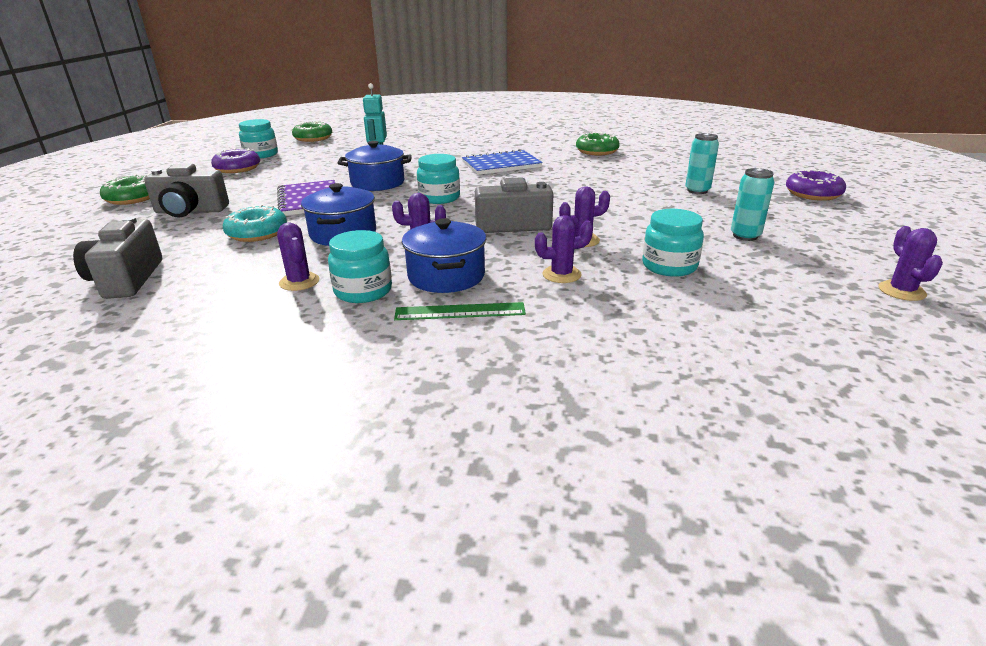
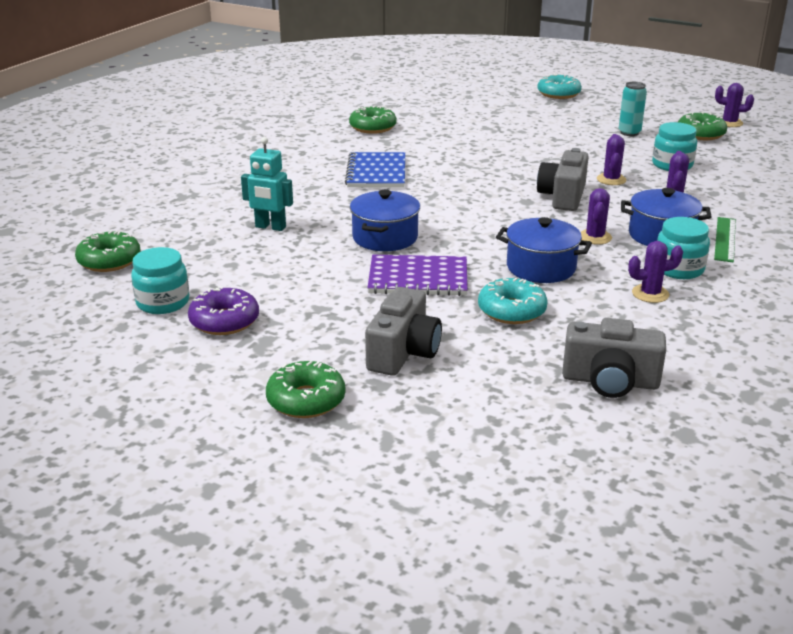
camera: 70 degrees left, 0 degrees up
(439, 198) = (464, 214): turquoise jar -> none
(697, 191) = (524, 121): turquoise can -> none
(813, 194) = (558, 94): purple donut -> turquoise donut
(814, 275) = (700, 134): none -> green donut

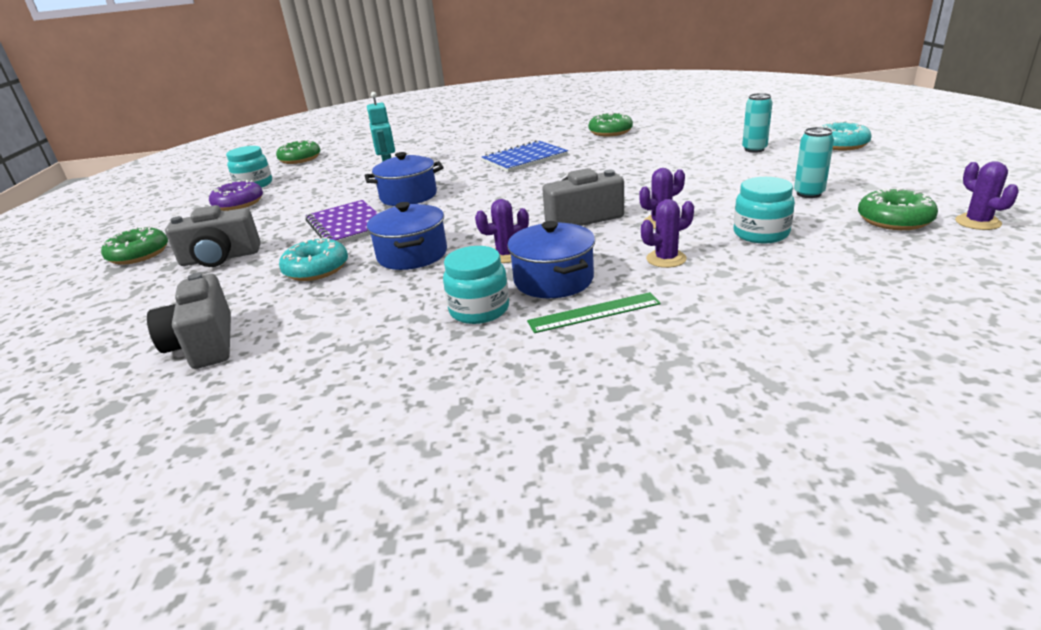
camera: 60 degrees right, 0 degrees up
(519, 112) = (754, 149): none -> turquoise can
(650, 294) = (403, 312): purple cactus -> none

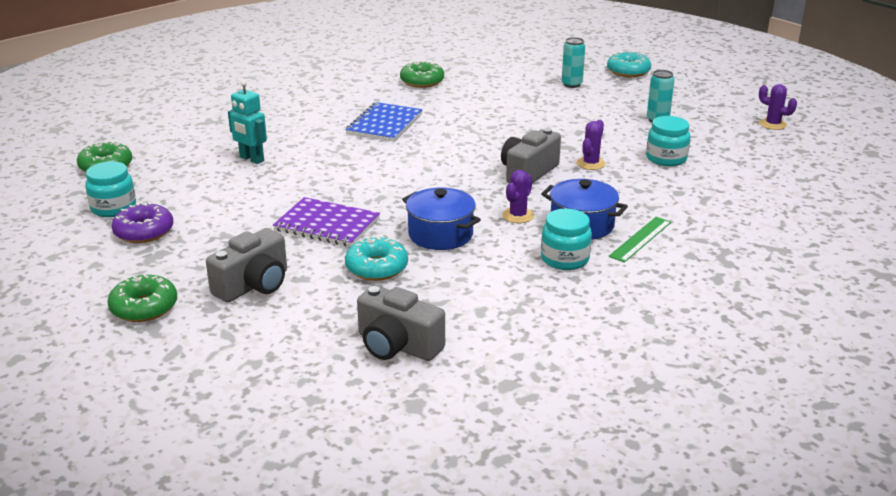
camera: 40 degrees left, 0 degrees up
(408, 196) = (334, 184): blue pot -> none
(666, 259) = (632, 191): purple cactus -> none
(894, 220) = (729, 132): green donut -> none

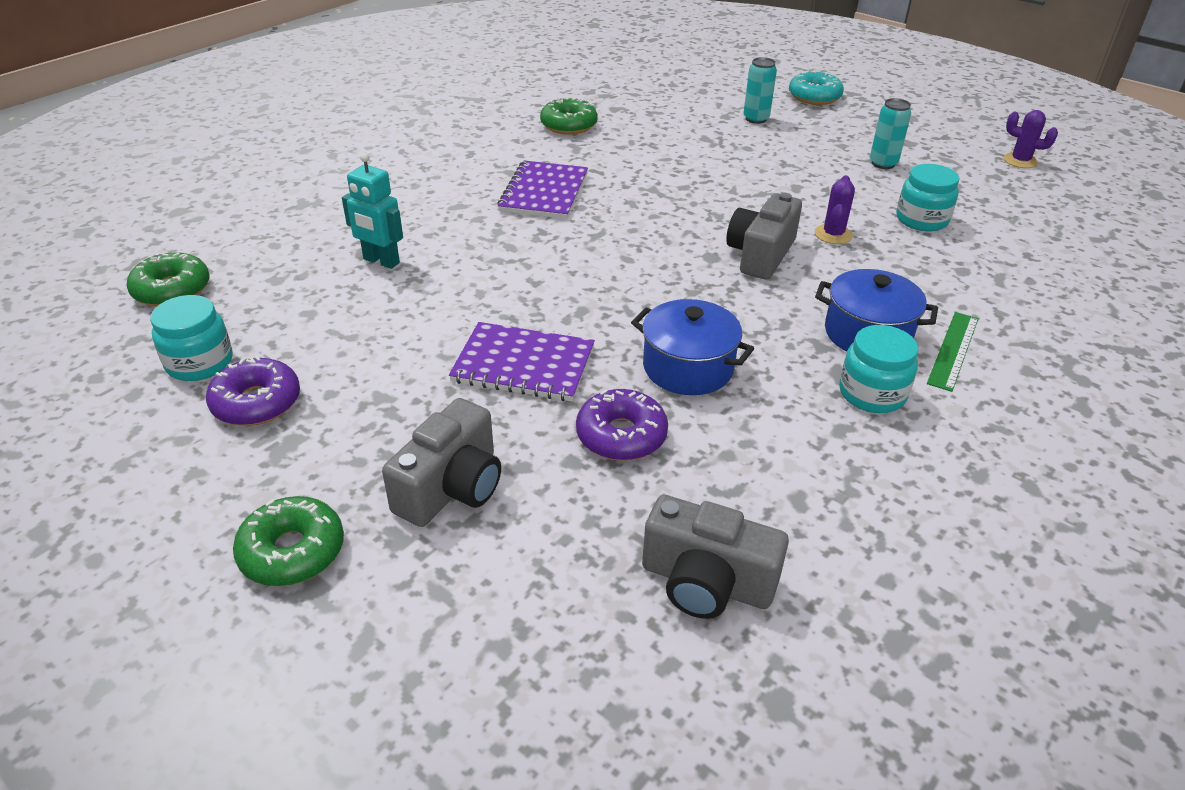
camera: 10 degrees left, 10 degrees up
(376, 268) = (621, 435): turquoise donut -> purple donut
(384, 124) = (544, 192): blue notebook -> purple notebook
(518, 216) = (778, 326): purple cactus -> none

